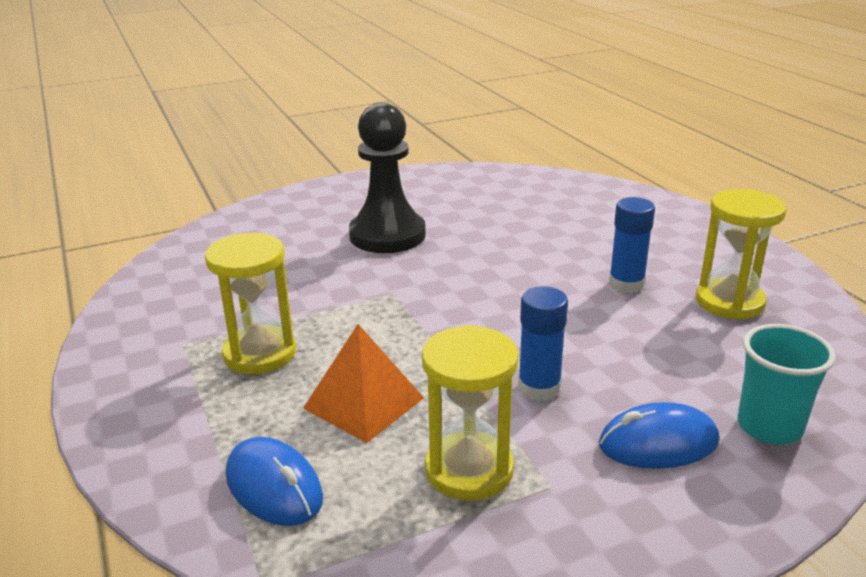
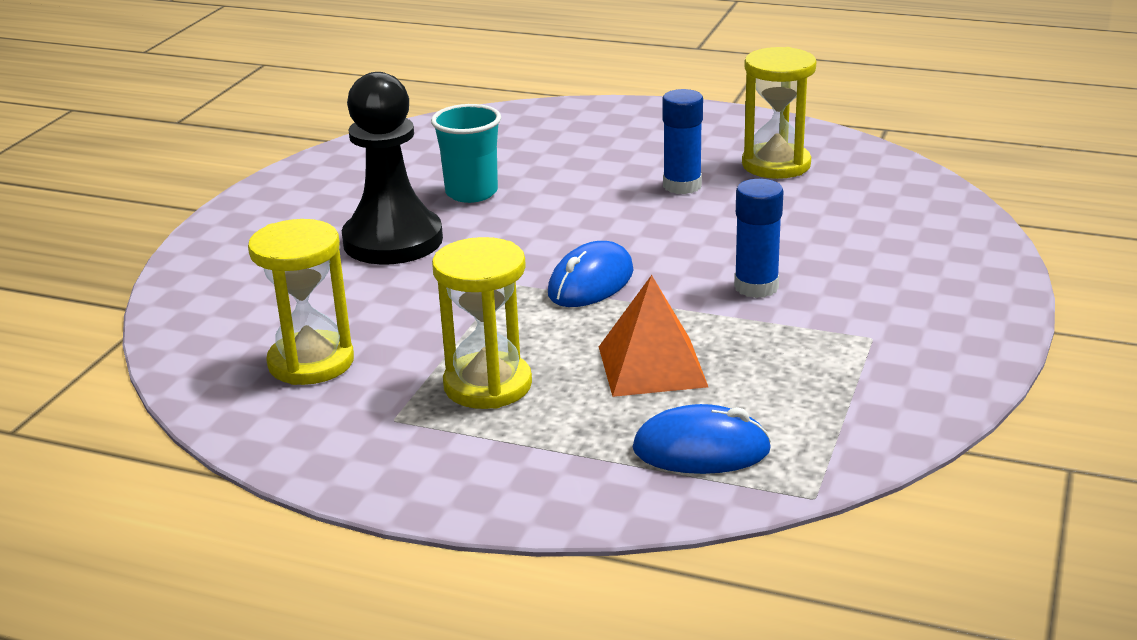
camera: 45 degrees left, 0 degrees up
(469, 470) = (808, 359): yellow hourglass -> yellow hourglass (311, 362)
(658, 443) = (888, 277): blue mouse -> blue mouse (590, 282)
(769, 427) = (931, 233): turquoise cup -> turquoise cup (471, 193)

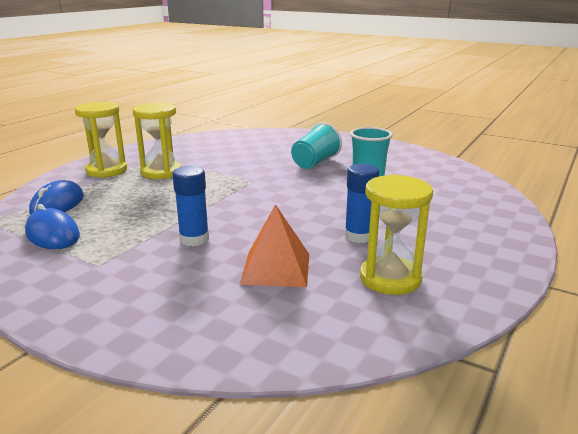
camera: 100 degrees right, 5 degrees down
(311, 362) = (211, 148): yellow hourglass -> yellow hourglass (106, 170)
(393, 241) = (315, 162): black pawn -> turquoise cup
(590, 282) = (237, 198): blue mouse -> blue mouse (53, 234)
(652, 366) = (139, 202): orange pyramid -> orange pyramid (276, 268)

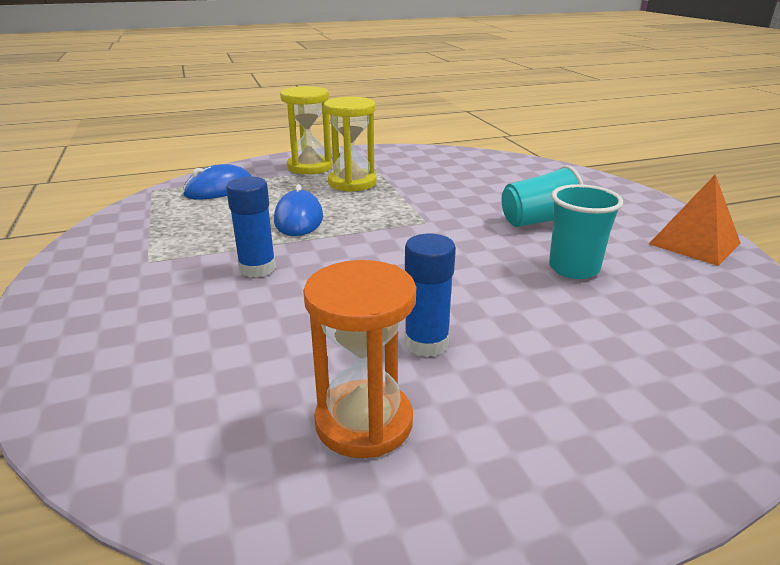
camera: 40 degrees right, 5 degrees up
(53, 234) = (169, 217): blue mouse -> blue mouse (299, 219)
(276, 268) = (269, 339): orange pyramid -> orange pyramid (694, 243)
(390, 278) = (364, 422): yellow hourglass -> orange hourglass

